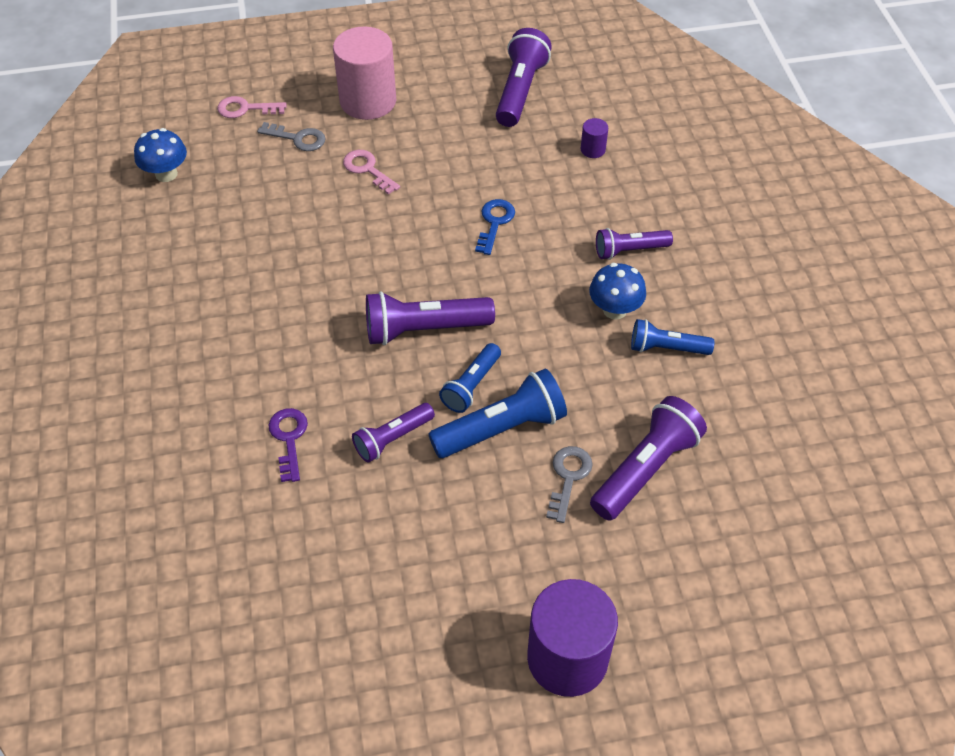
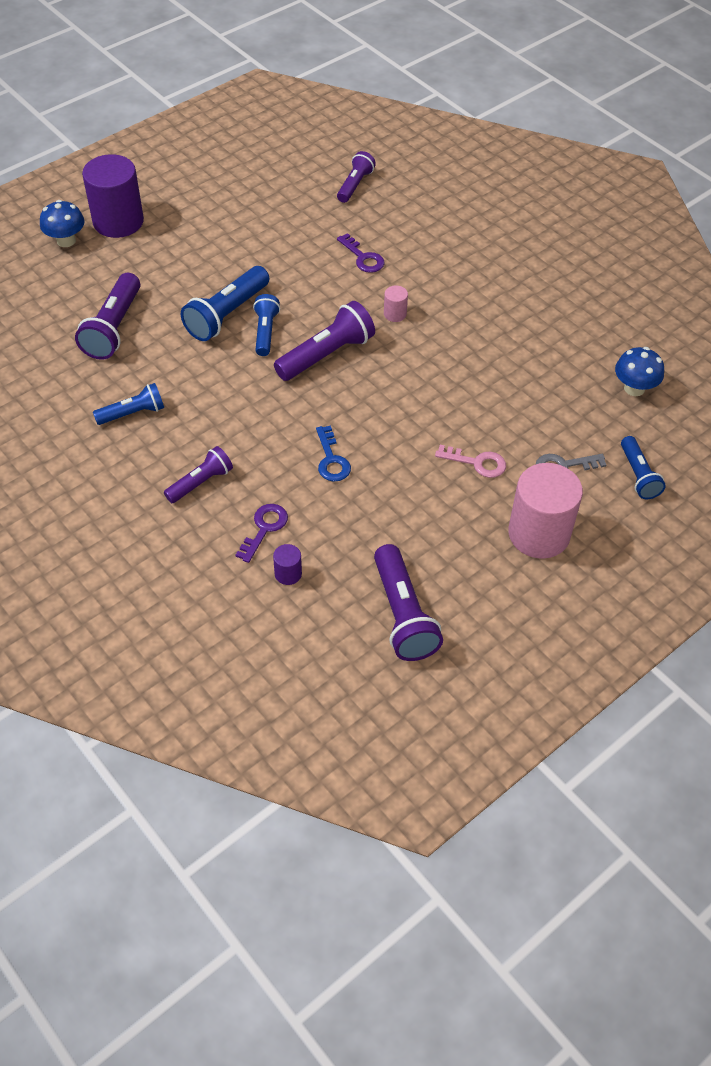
camera: 150 degrees right, 0 degrees up
(245, 109) = (638, 475): pink key -> blue flashlight
(315, 346) = (395, 314): none -> pink cylinder
(392, 438) = (296, 282): purple flashlight -> purple flashlight (355, 185)
(568, 478) = (164, 304): grey key -> none
(592, 190) = (264, 528): none -> purple key
(614, 310) = (188, 427): blue mushroom -> blue mushroom (66, 241)

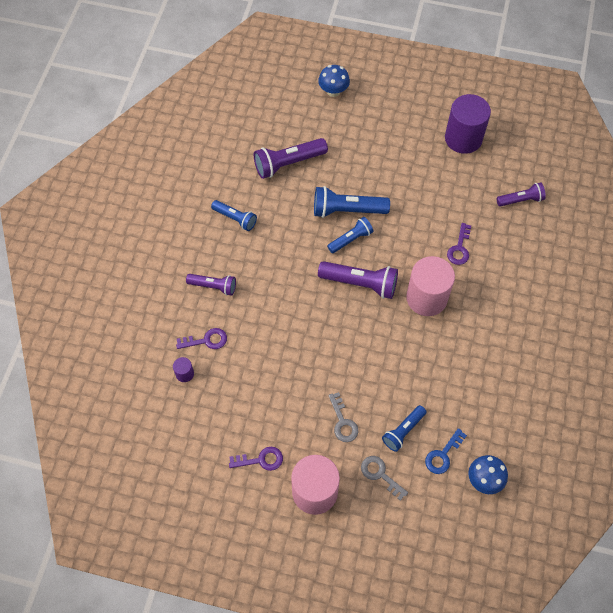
camera: 55 degrees right, 10 degrees up
(118, 221) = (371, 103): purple cylinder -> purple cylinder (463, 138)
(331, 459) = (282, 341): blue key -> blue key (443, 455)
(395, 314) = (426, 298): pink cylinder -> pink cylinder, size x2.34
(402, 614) = (200, 452): purple flashlight -> none
(461, 561) = (260, 460): none -> purple key
(477, 462) = (343, 422): pink key -> grey key
(638, 475) = (409, 525): blue flashlight -> blue flashlight (403, 431)

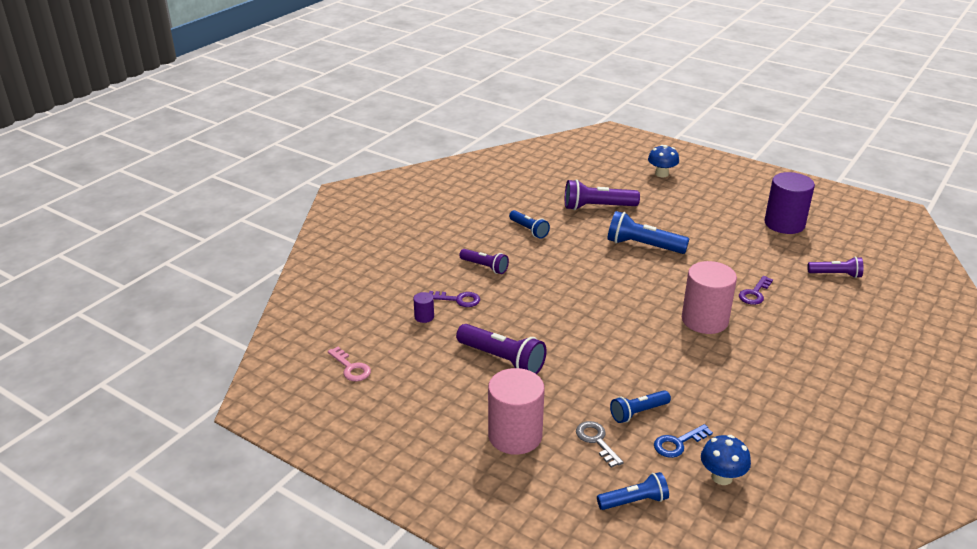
camera: 20 degrees right, 30 degrees down
(147, 461) = (351, 368): none -> pink key
(260, 460) = (468, 396): purple key -> none
(343, 422) = (572, 389): grey key -> none
(351, 239) = (638, 265): blue flashlight -> blue flashlight (634, 501)
(360, 284) = (636, 295): purple flashlight -> purple flashlight (502, 360)

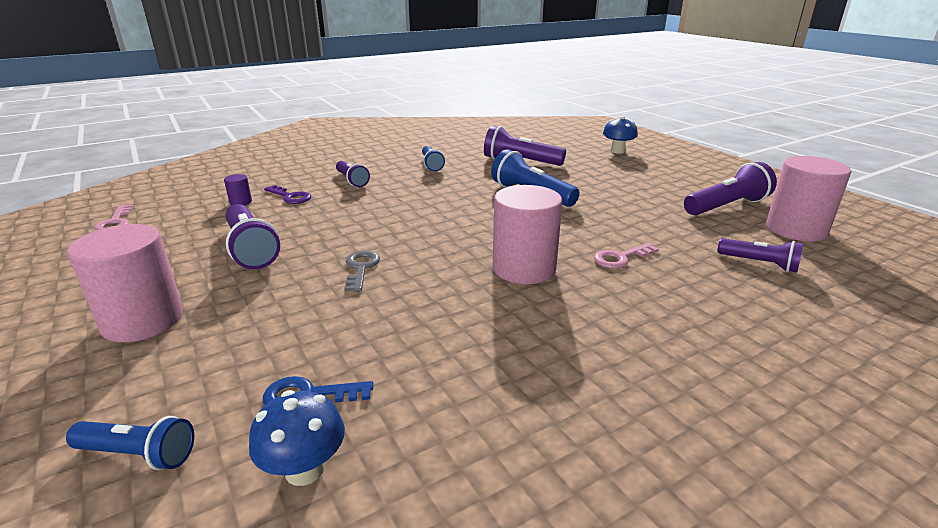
camera: 25 degrees right, 5 degrees down
(596, 441) = (216, 356): grey key -> grey key (361, 268)
(638, 412) = (312, 340): blue flashlight -> none
(754, 293) = (620, 258): purple key -> pink key
(784, 224) = (726, 206): purple cylinder -> purple flashlight
(839, 236) = (796, 229): none -> pink cylinder

